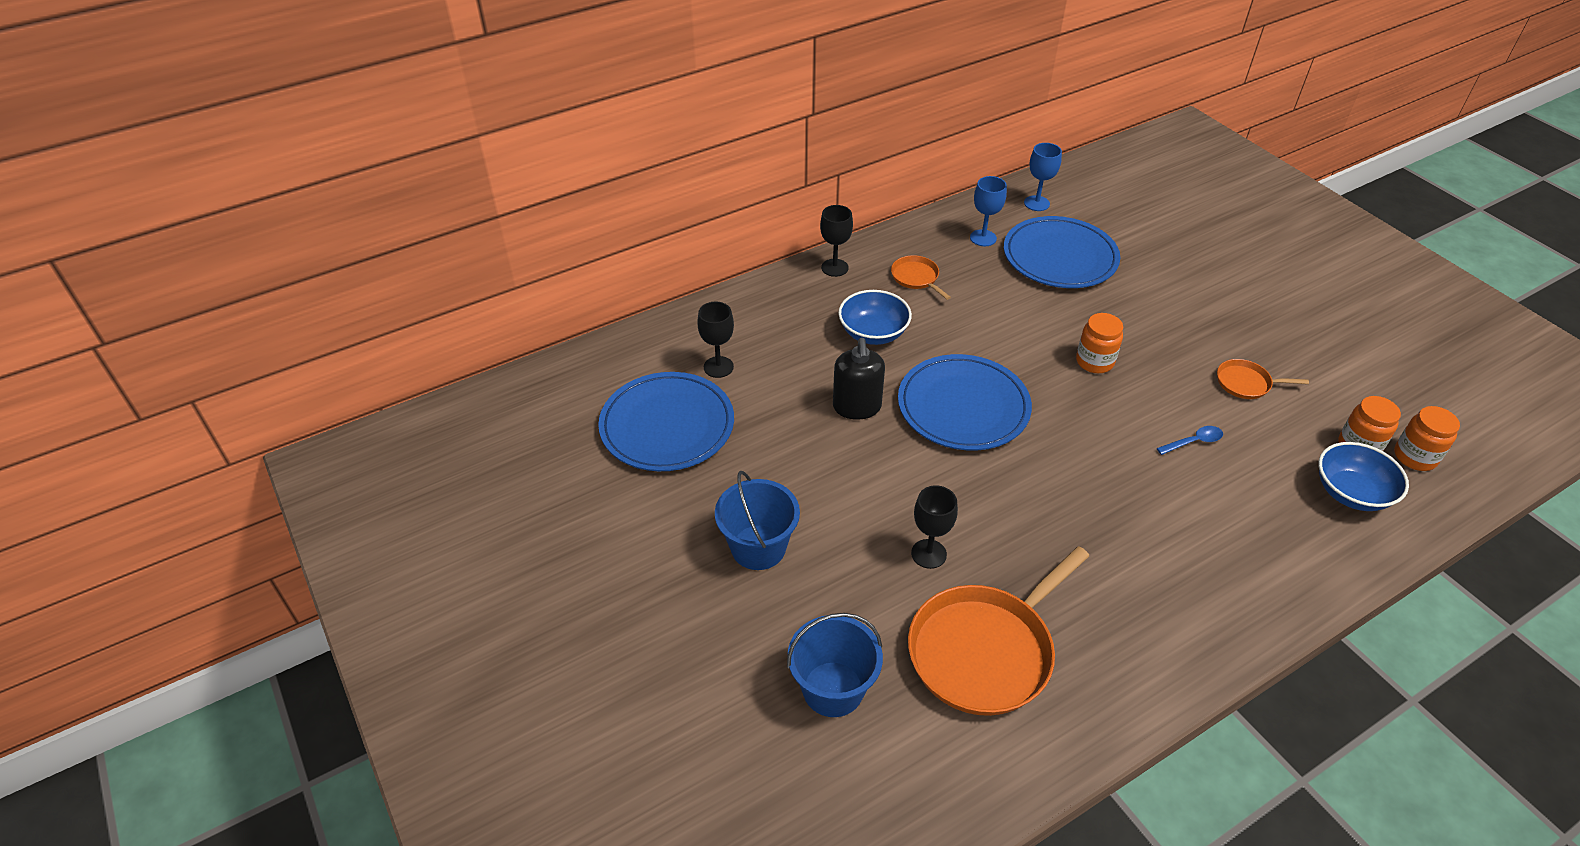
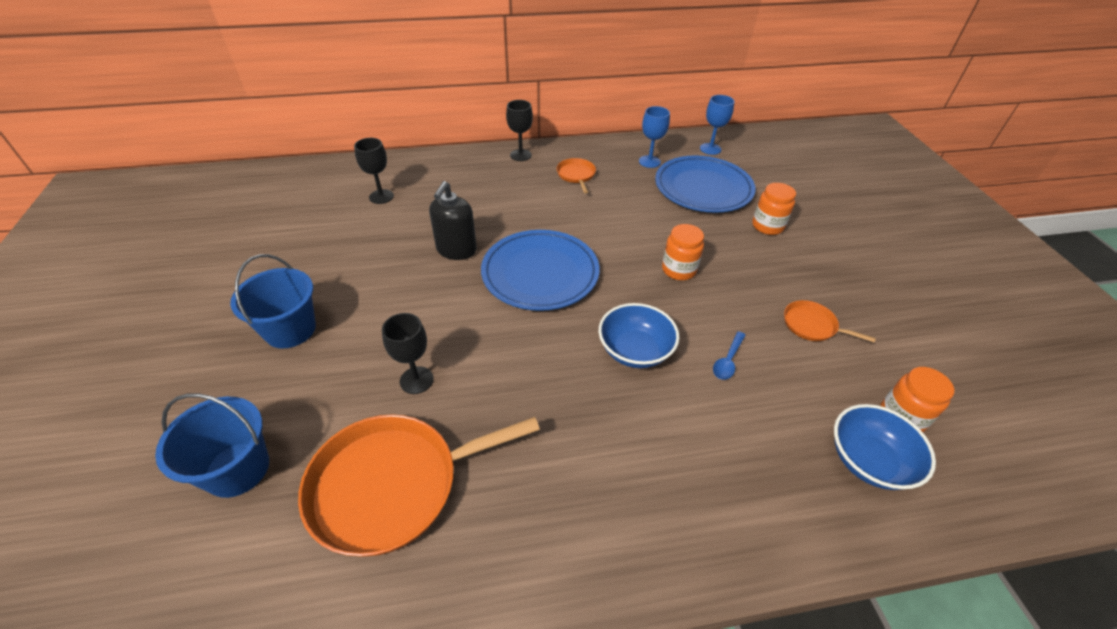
camera: 20 degrees right, 0 degrees up
(667, 426) = (310, 225): blue plate -> none
(873, 333) = (512, 203): blue bowl -> blue bowl (635, 350)
(1194, 442) = (728, 361): blue spoon -> blue spoon turned 120 degrees clockwise
(1415, 457) = (963, 447): orange jar -> orange jar (767, 226)

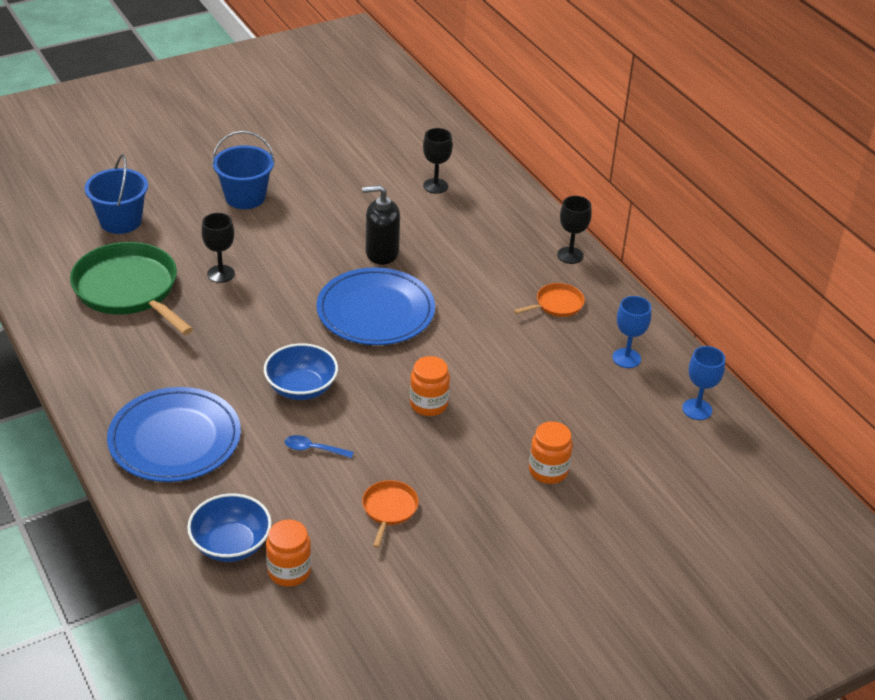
camera: 70 degrees right, 5 degrees down
(393, 485) = (129, 290): orange pan -> green pan
(703, 188) = (596, 410): blue plate -> blue plate (175, 439)

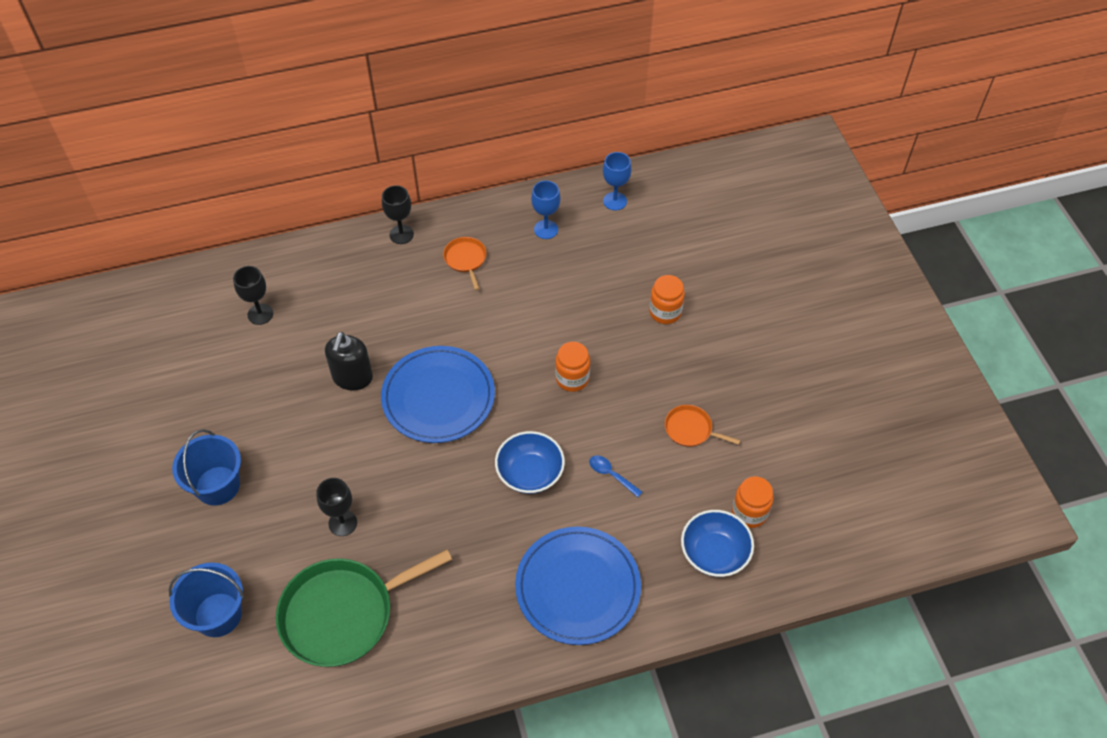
camera: 75 degrees left, 15 degrees up
(313, 449) = (611, 475): blue spoon -> blue spoon turned 105 degrees clockwise

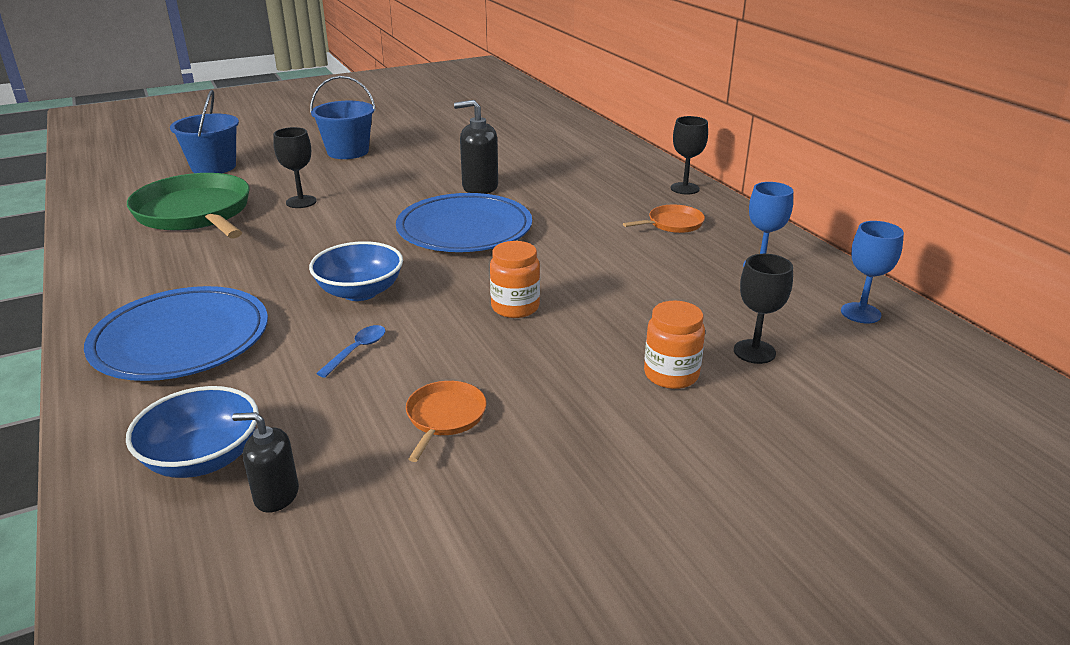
camera: 80 degrees right, 25 degrees down
(260, 314) = (543, 144): black goblet -> black goblet (754, 352)
(749, 512) = (276, 495): orange jar -> black soap dispenser

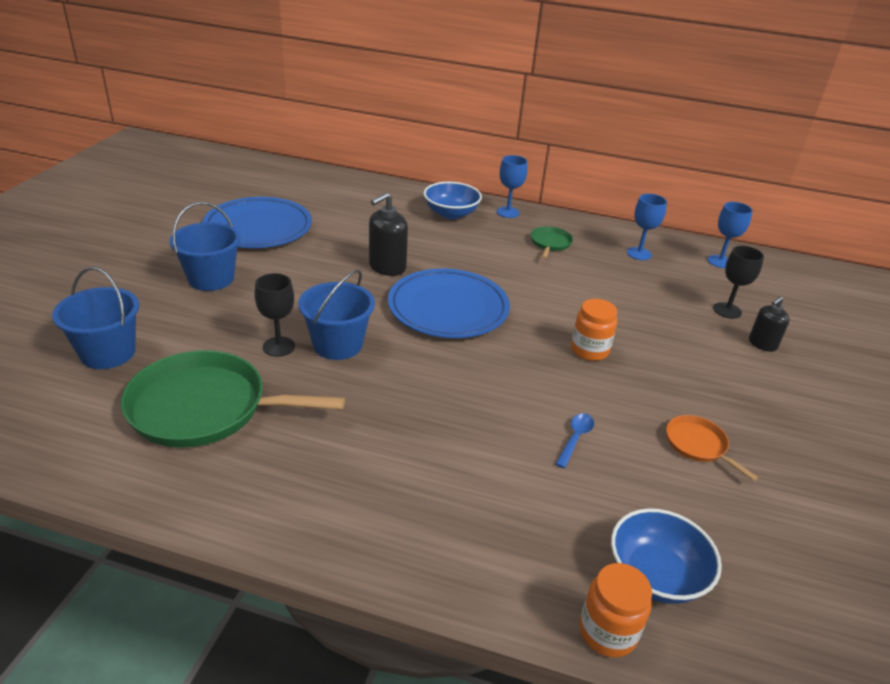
camera: 50 degrees left, 5 degrees up
(181, 339) = (457, 516): blue plate -> blue plate (258, 227)
(276, 495) = (731, 558): black soap dispenser -> black soap dispenser (762, 344)
(337, 216) = (337, 344): none -> blue bucket
(357, 350) = (575, 438): blue spoon -> blue spoon turned 45 degrees clockwise
(360, 292) = (487, 396): blue bowl -> blue bowl (451, 213)
(671, 375) = (726, 346): orange jar -> orange jar (607, 632)
(672, 224) = (550, 243): orange pan -> green pan
(685, 188) = (508, 212): black goblet -> blue goblet

